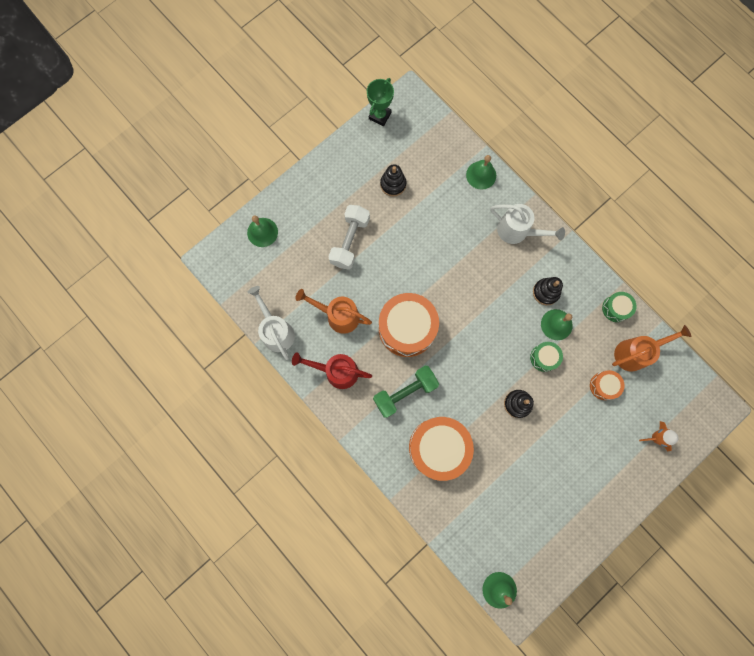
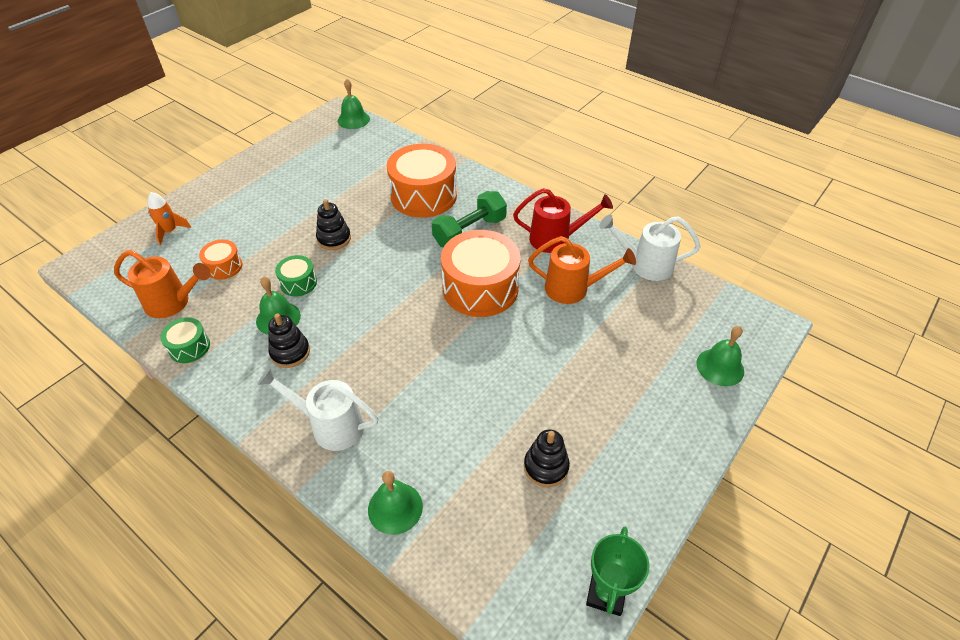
camera: 170 degrees right, 30 degrees down
(276, 331) = (644, 265): white watering can -> white watering can turned 135 degrees clockwise
(350, 241) = (588, 374): white dumbbell -> none
(635, 353) = (173, 303): orange watering can -> orange watering can turned 135 degrees counterclockwise

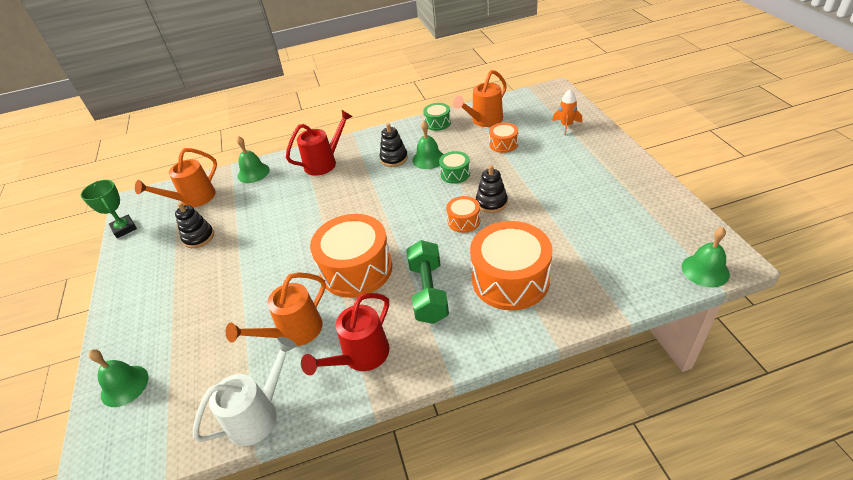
camera: 130 degrees right, 5 degrees down
(330, 425) = (325, 162): white watering can -> red watering can
(371, 246) = (464, 221): none -> orange drum
(494, 547) = (193, 199): none -> orange watering can

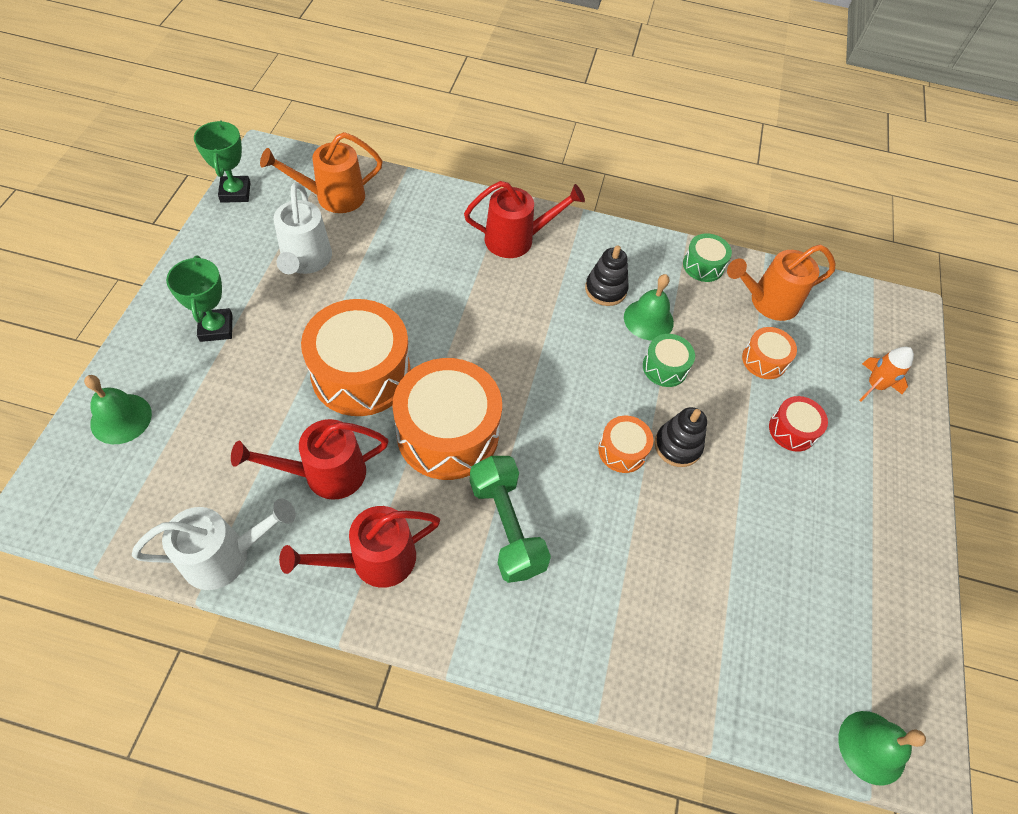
camera: 20 degrees right, 15 degrees up
(161, 301) = (216, 328): none -> green trophy
(198, 237) = (305, 261): black stacking toy -> white watering can
(253, 173) = (423, 200): green bell -> none
(294, 332) = (324, 474): orange watering can -> red watering can
(428, 292) = (506, 527): green dumbbell -> green dumbbell turned 45 degrees counterclockwise
(510, 279) = (614, 579): orange drum -> orange drum (361, 373)
(543, 164) = (792, 430): none -> red drum

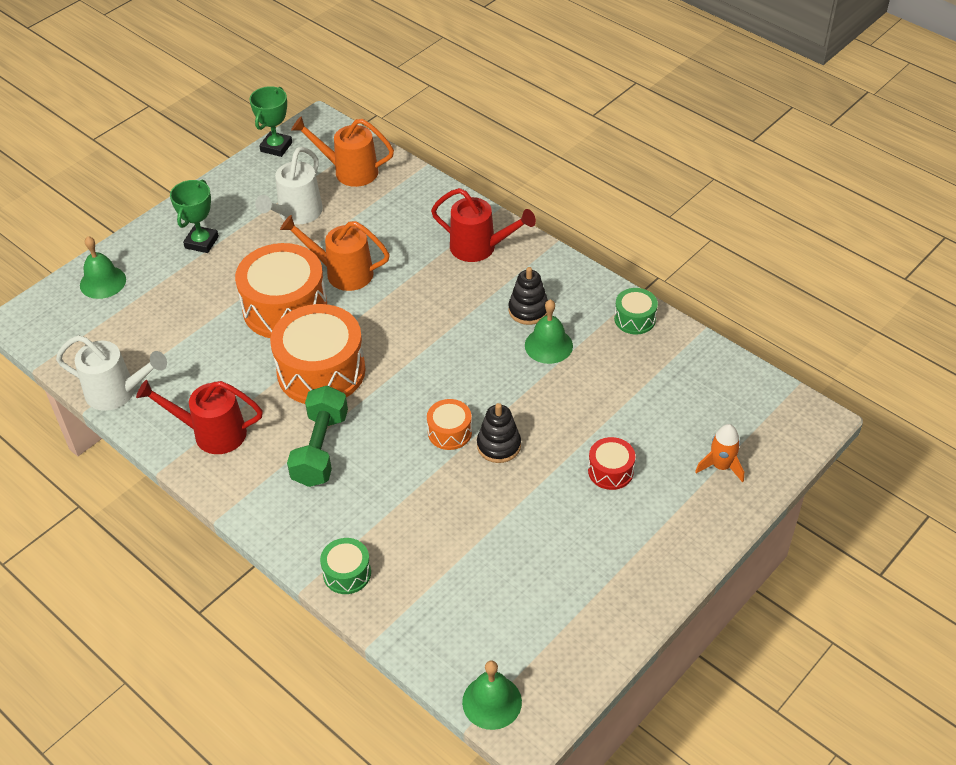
camera: 35 degrees right, 10 degrees down
(324, 474) = (215, 366): red watering can -> none
(665, 367) = (534, 386): green drum -> green drum (347, 573)
(764, 360) = (630, 411): orange drum -> none
(767, 302) = (672, 367): orange watering can -> orange watering can (342, 272)

